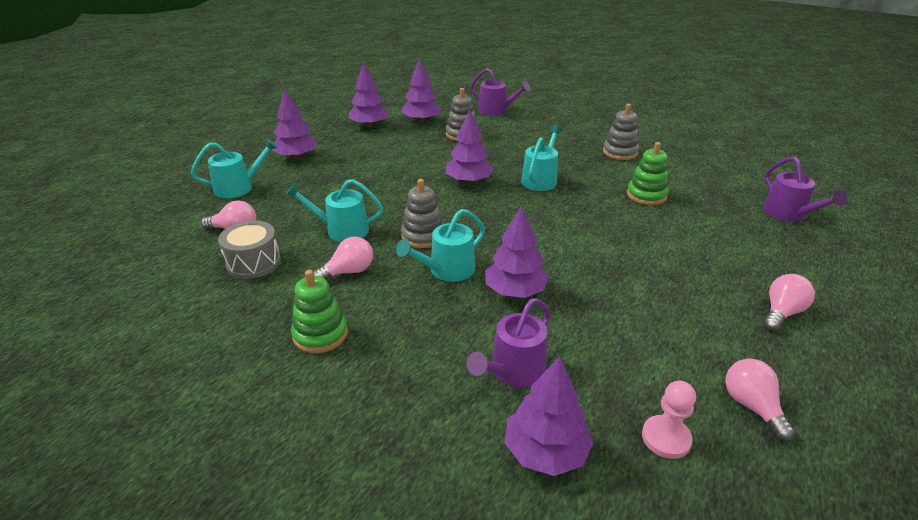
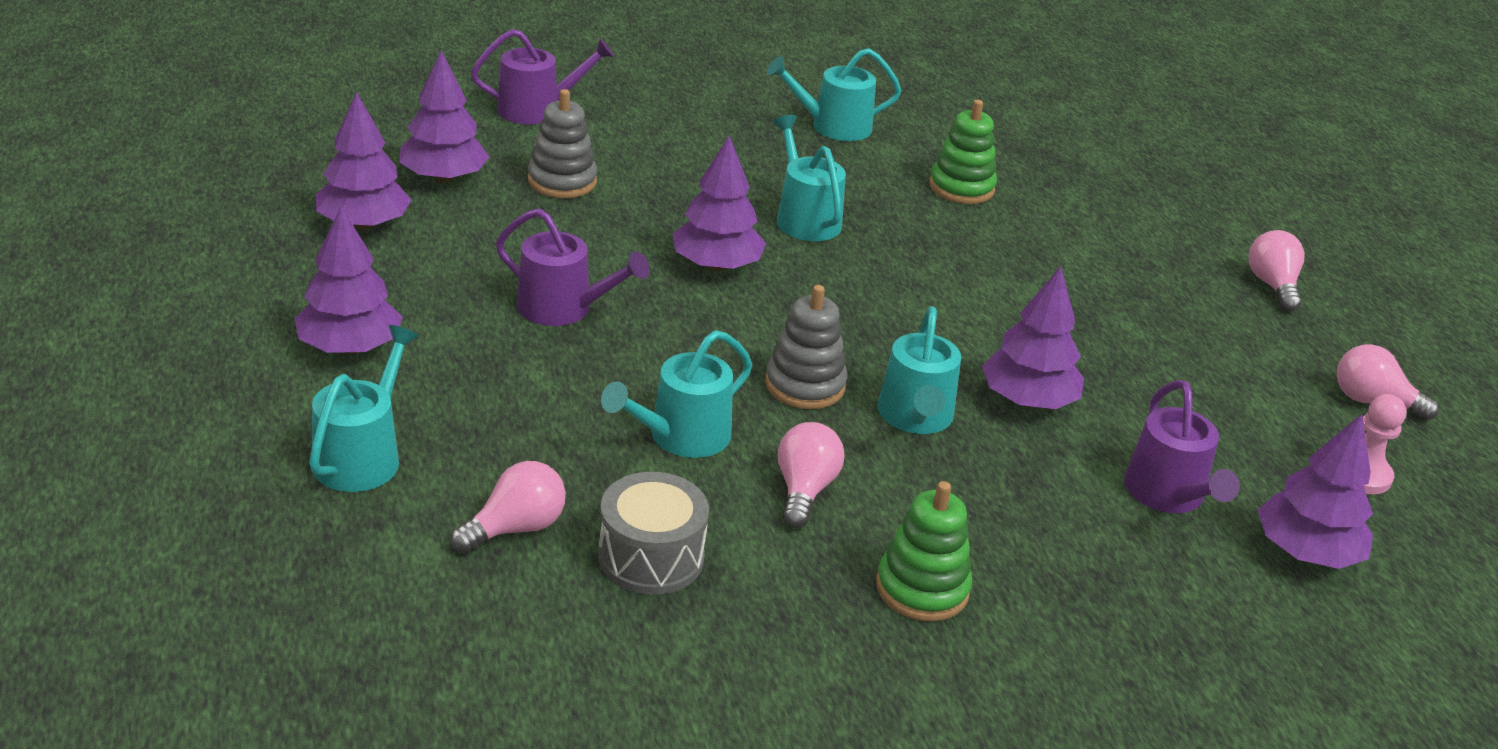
camera: 50 degrees left, 0 degrees up
(620, 152) = (833, 126): grey stacking toy -> turquoise watering can
(788, 214) = (1127, 151): purple watering can -> purple watering can (563, 308)

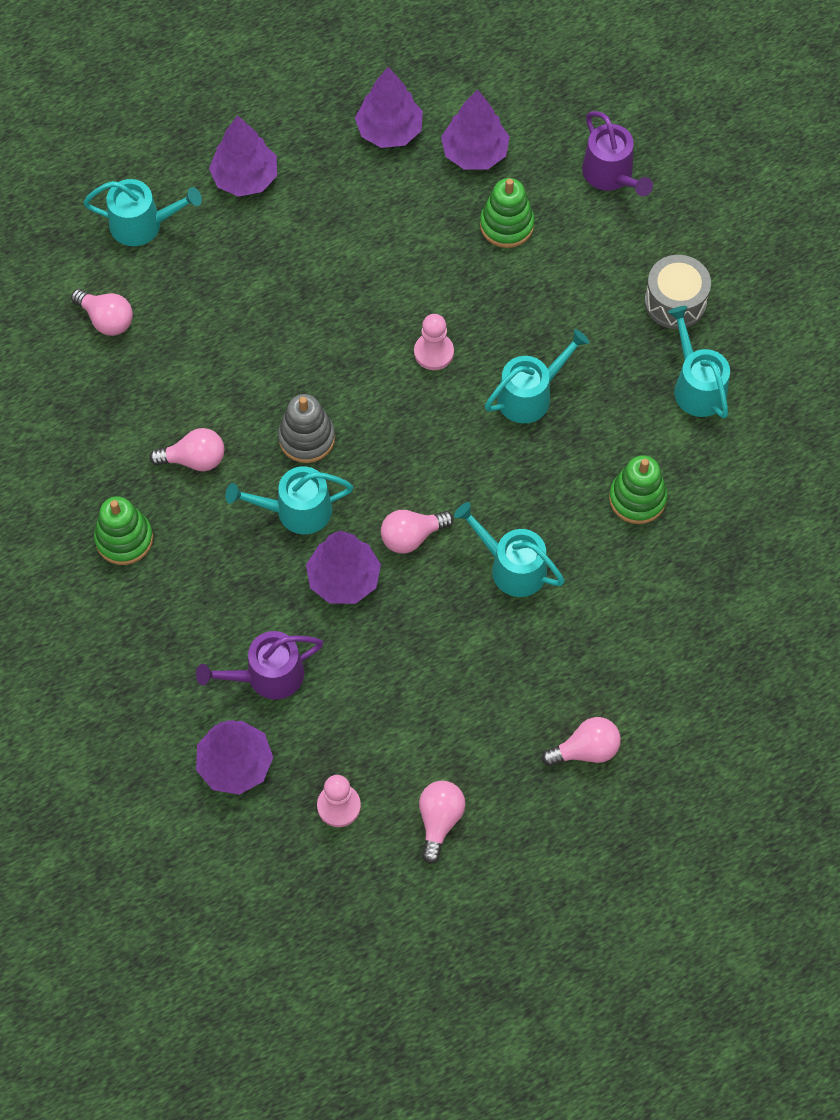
camera: 80 degrees right, 30 degrees up
(562, 181) = (506, 225): grey stacking toy -> green stacking toy
(563, 308) = (337, 276): purple watering can -> none
(651, 557) = (105, 393): grey drum -> grey drum (675, 302)
(681, 436) = (223, 380): turquoise watering can -> turquoise watering can (512, 567)
(716, 265) = (433, 352): purple tree -> pink pawn
(976, 337) = (411, 536): none -> pink light bulb

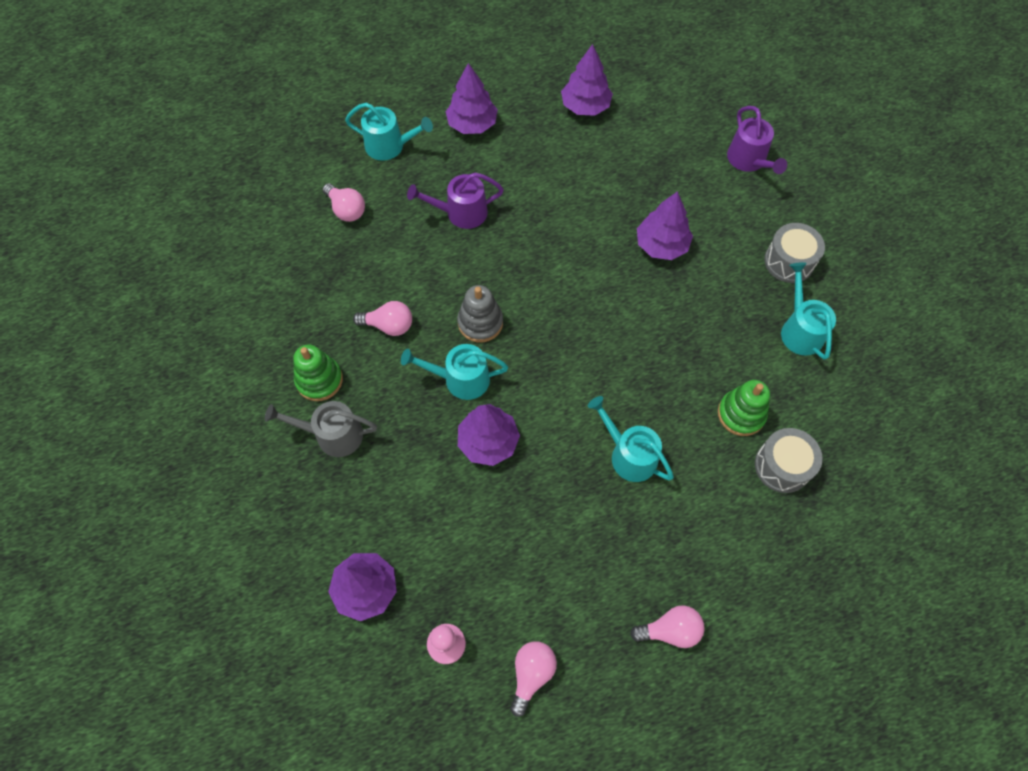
camera: 10 degrees right, 0 degrees up
(156, 601) = (333, 435): none -> grey watering can
(267, 676) = (409, 514): purple watering can -> purple watering can (461, 213)
(411, 536) = (550, 415): pink light bulb -> none
(433, 352) = (592, 271): pink pawn -> none
(474, 153) = (646, 130): purple tree -> purple tree (661, 245)
(506, 225) = (663, 185): green stacking toy -> none
(530, 395) = (663, 316): turquoise watering can -> none
(691, 551) = (782, 466): none -> grey drum

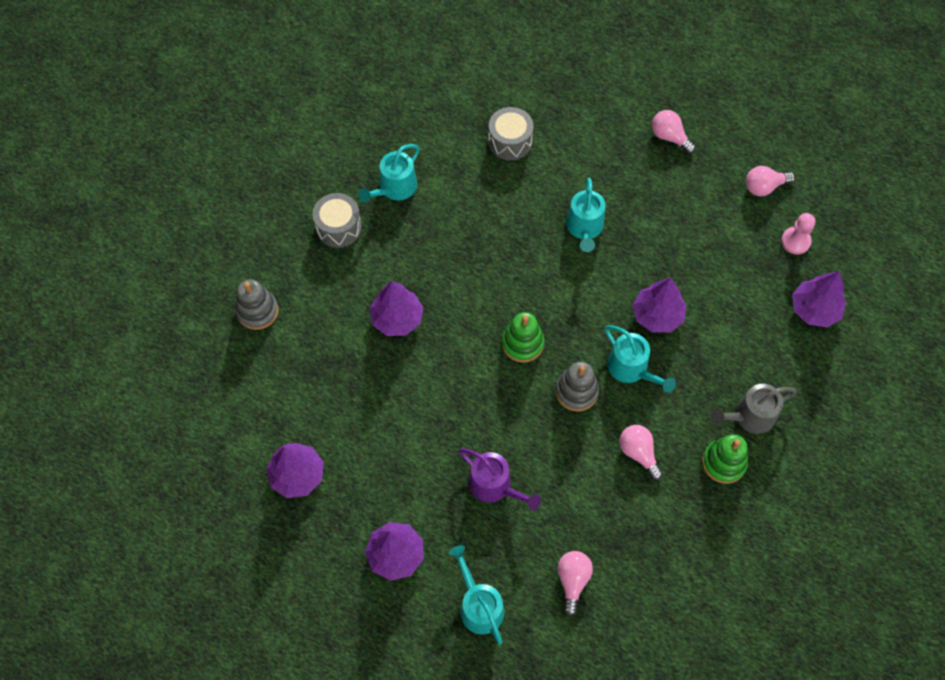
camera: 130 degrees left, 0 degrees up
(333, 435) = (749, 416): grey watering can -> grey watering can turned 105 degrees clockwise
(741, 414) = (494, 184): green stacking toy -> green stacking toy (522, 343)
(749, 160) = (257, 311): purple watering can -> grey stacking toy

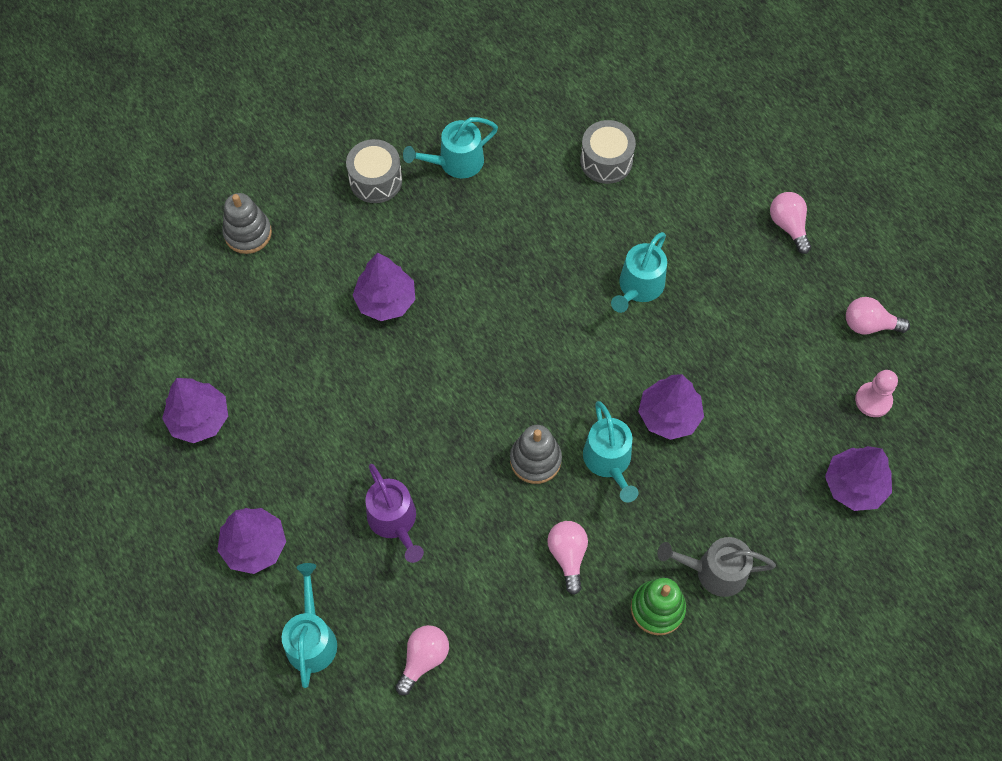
camera: 25 degrees right, 0 degrees up
(522, 343) = (504, 383): green stacking toy -> none

